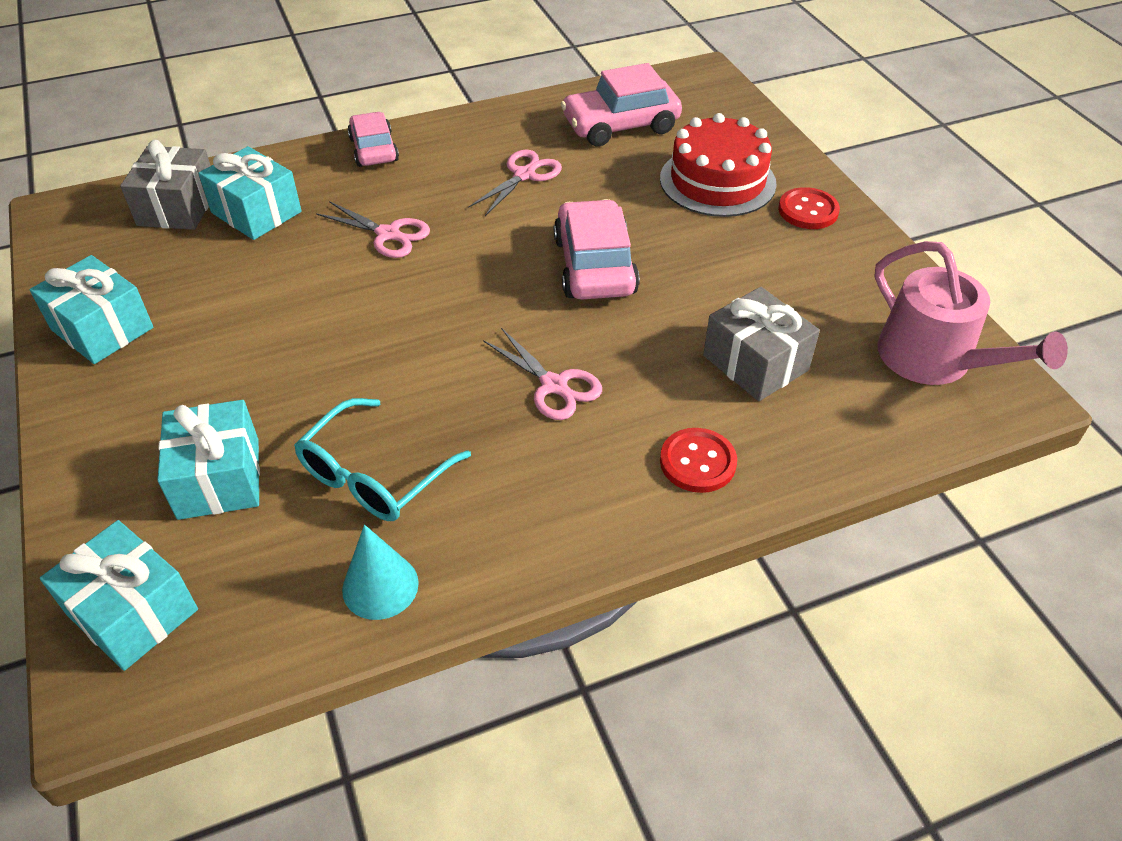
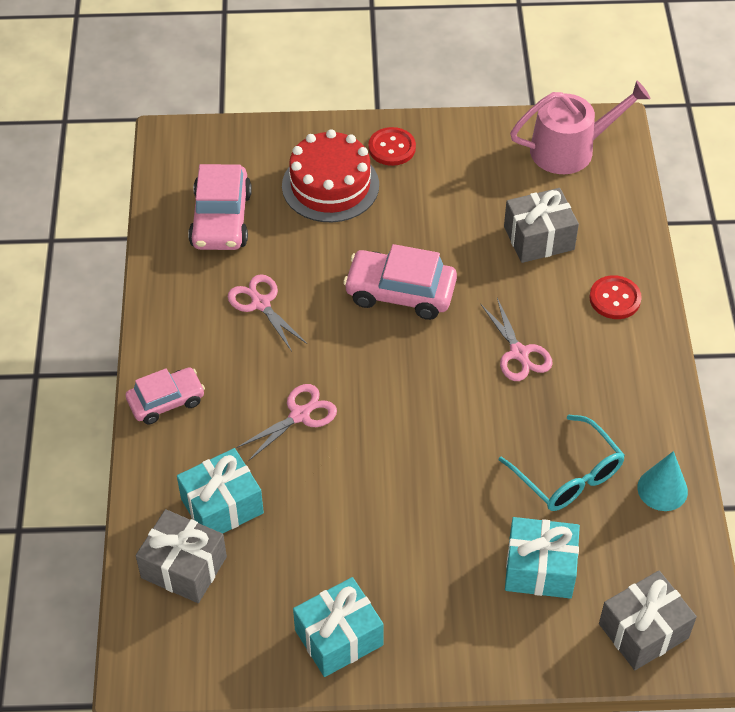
camera: 70 degrees left, 5 degrees up
(133, 612) = (643, 631): turquoise gift -> grey gift
(374, 150) = (166, 401): pink car -> pink car turned 150 degrees clockwise
(554, 385) = (519, 353): pink scissors -> pink scissors turned 90 degrees clockwise

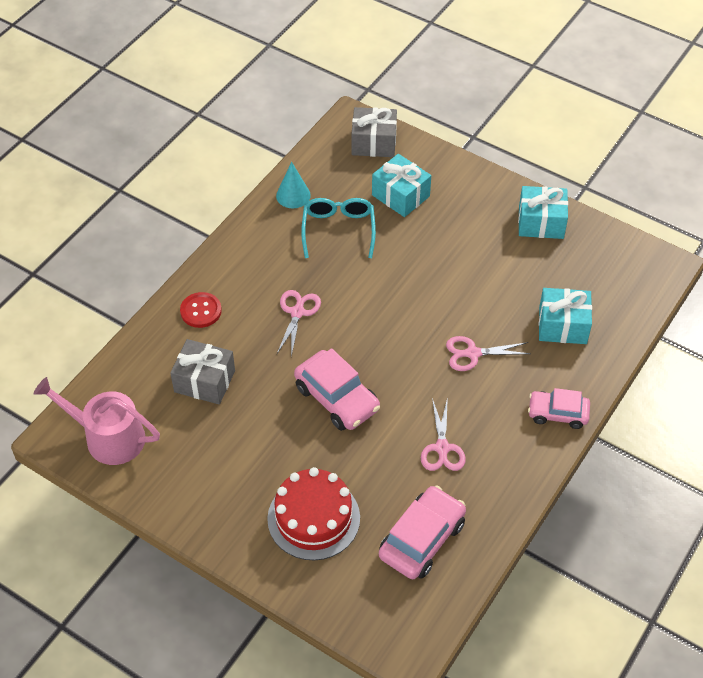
camera: 145 degrees left, 0 degrees up
(184, 567) = (609, 304): grey gift -> none
(392, 148) = (237, 523): red button -> none

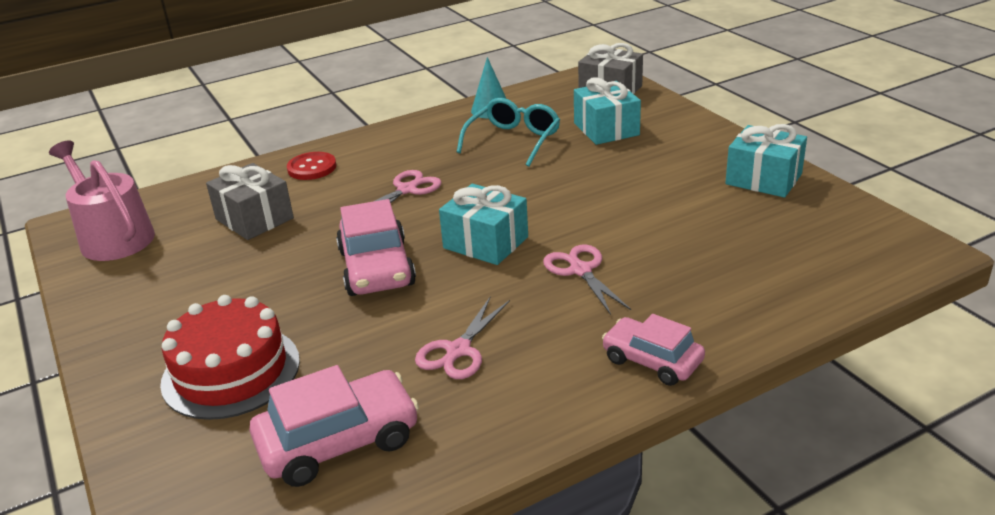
camera: 30 degrees right, 20 degrees down
(473, 353) = (580, 270): pink scissors -> pink scissors turned 45 degrees clockwise
(562, 326) = (726, 274): turquoise gift -> turquoise gift (486, 242)

